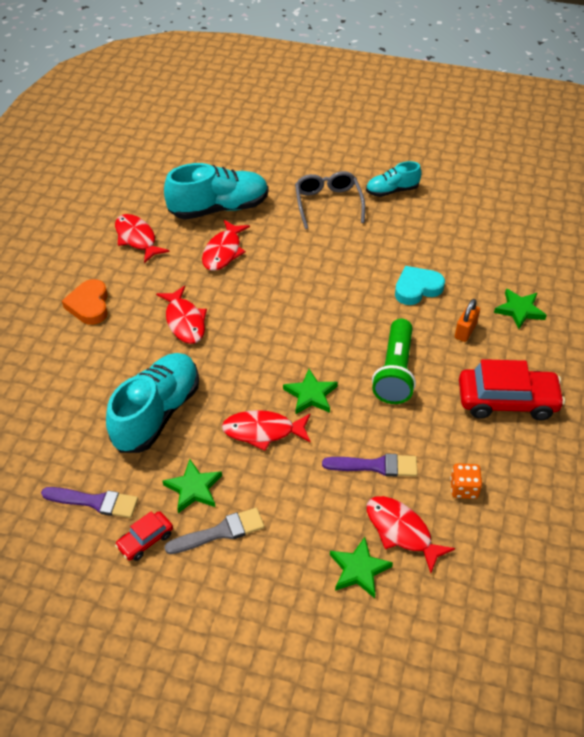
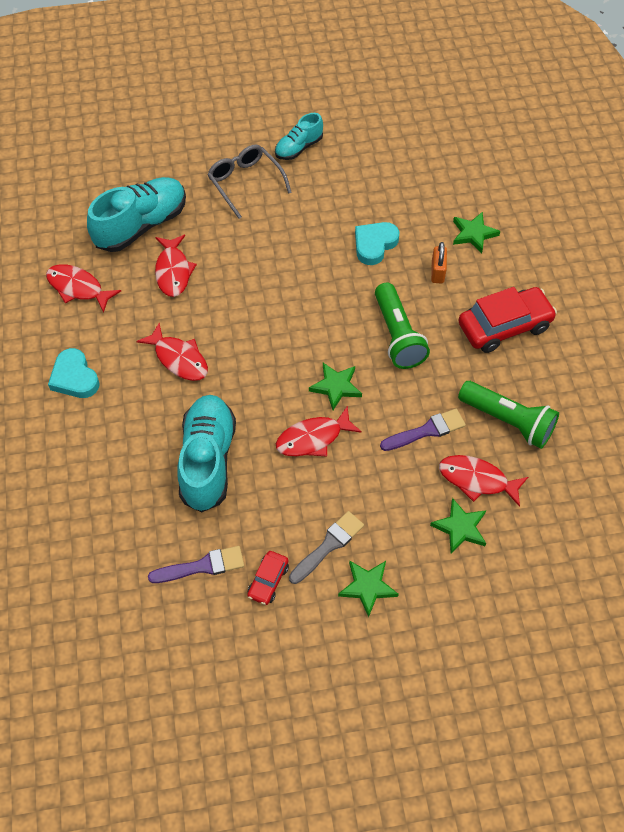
camera: 25 degrees left, 10 degrees up
(89, 305) = (74, 377): orange heart -> turquoise heart
(193, 488) = (282, 516): green star -> green star (367, 587)
(464, 488) = (508, 421): orange dice -> green flashlight

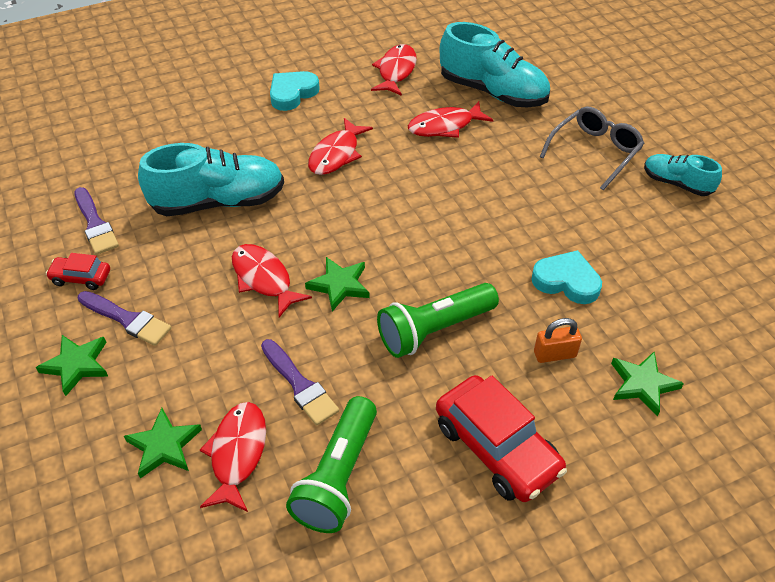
camera: 75 degrees right, 10 degrees down
(328, 545) = (127, 319): grey brush -> purple brush

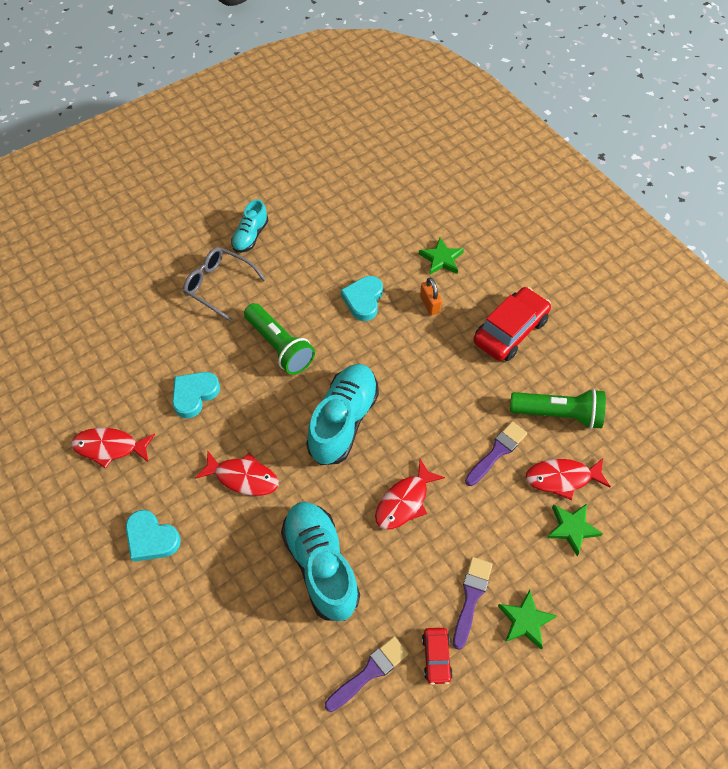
camera: 100 degrees left, 10 degrees up
(339, 285) = (399, 444): green star -> none
(434, 330) = (427, 375): green flashlight -> green flashlight (280, 346)
(444, 126) = (194, 395): red fish -> turquoise heart
(492, 92) = (141, 362): turquoise shoe -> turquoise shoe (343, 421)

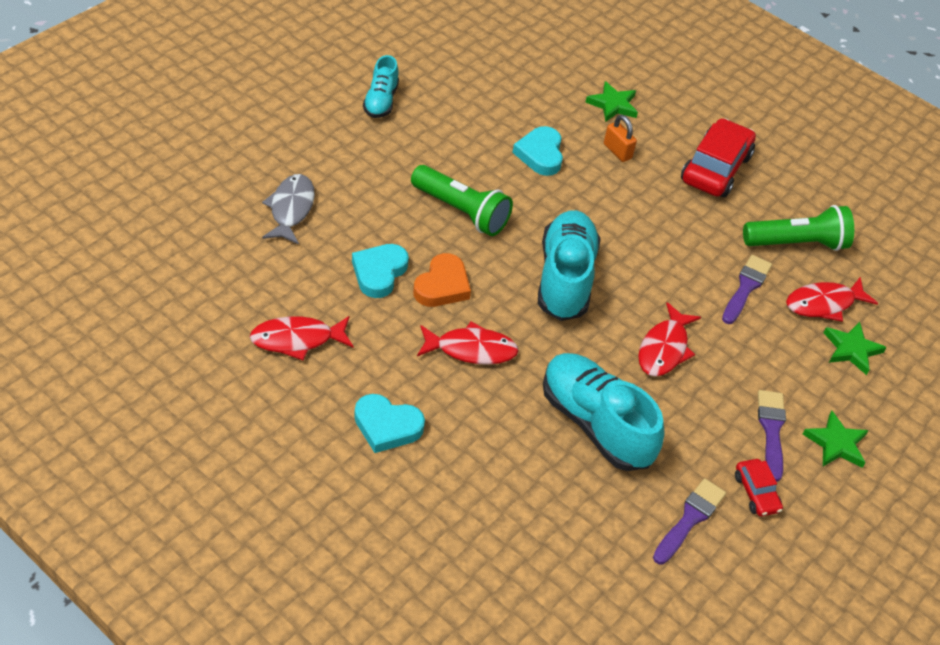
camera: 20 degrees left, 10 degrees down
(146, 327) = (291, 209): none -> grey fish
(219, 286) = (363, 156): grey glasses -> none
(240, 414) = (442, 286): none -> orange heart

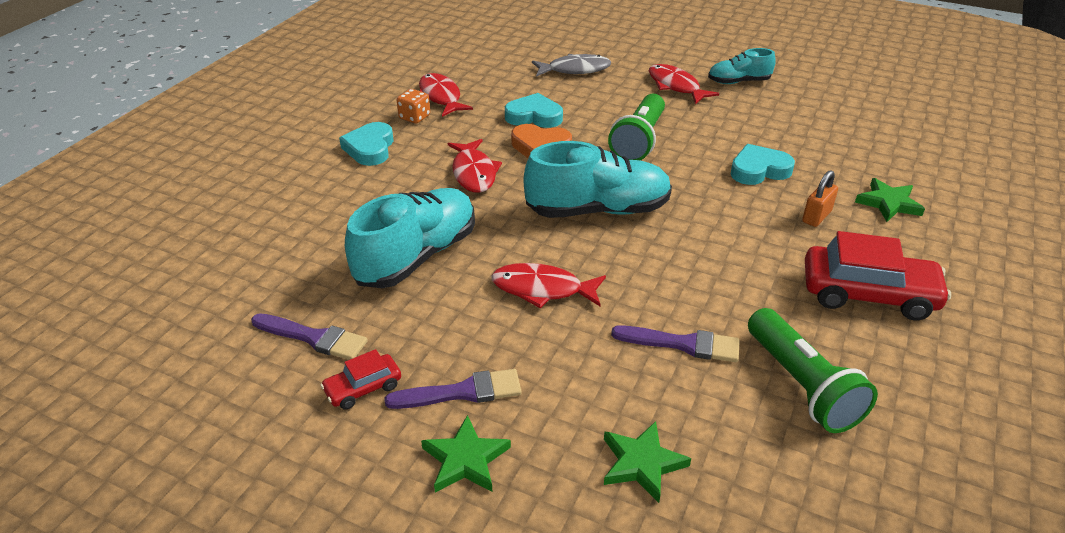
camera: 80 degrees right, 10 degrees down
(334, 373) = (414, 117): none -> orange dice
(824, 304) = (708, 424): red fish -> red fish (675, 86)

